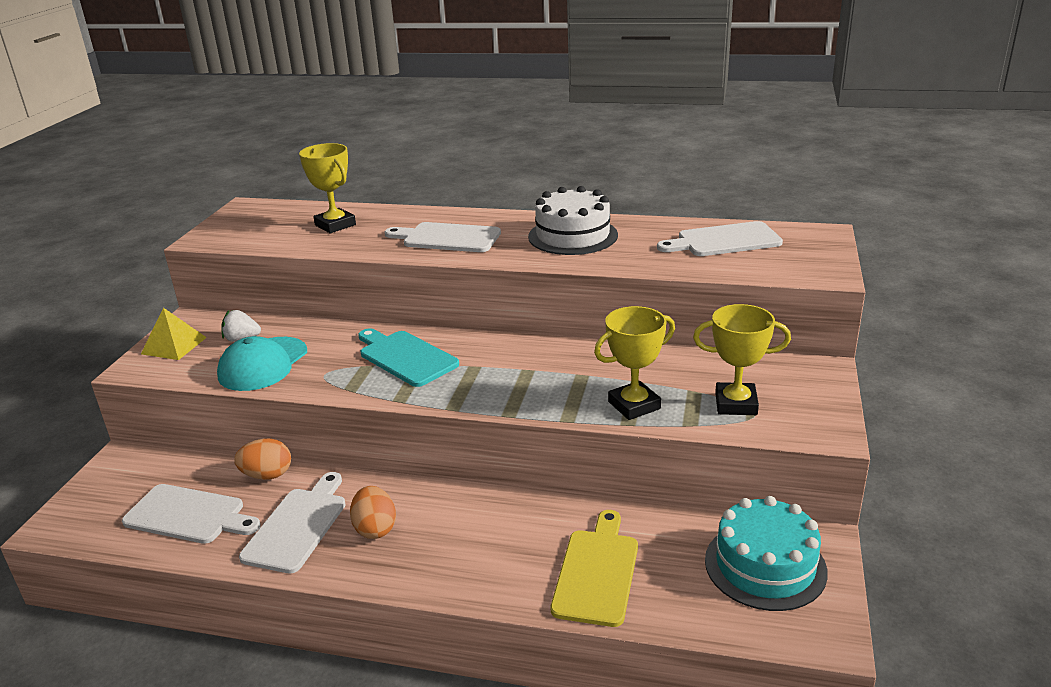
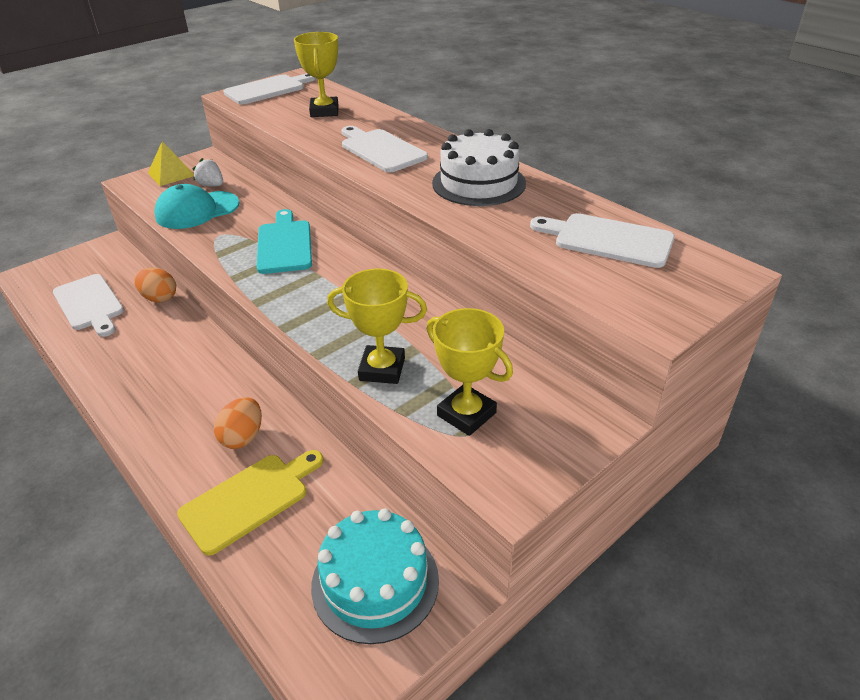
camera: 35 degrees right, 10 degrees up
(298, 526) = (130, 345): white cutting board -> white cutting board (268, 89)
(375, 528) = (166, 373): orange egg -> orange egg (243, 437)

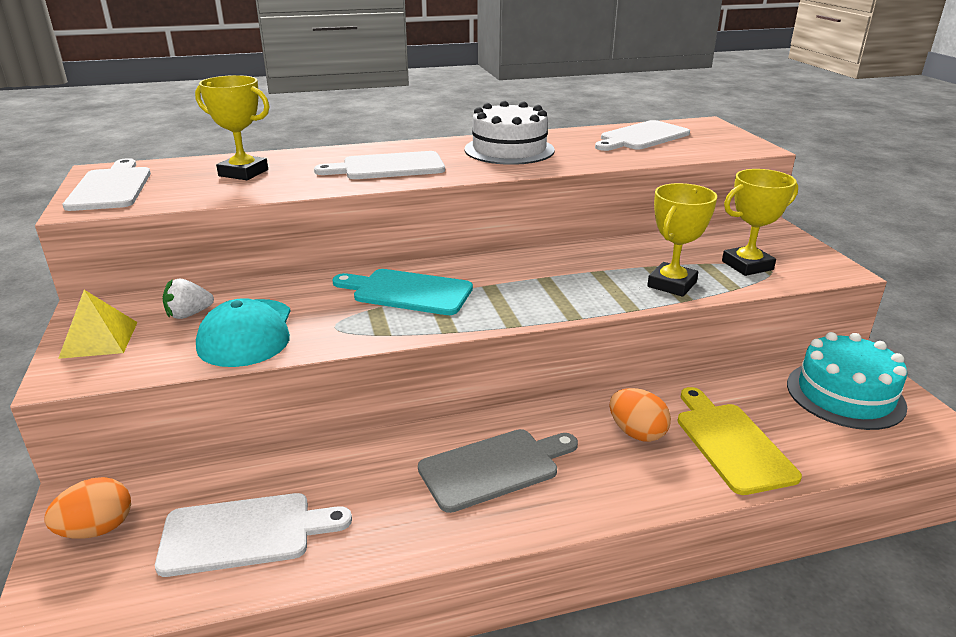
camera: 65 degrees left, 10 degrees down
(159, 298) = (304, 459): orange egg -> orange egg (97, 529)
(174, 375) = (494, 468): none -> grey cutting board

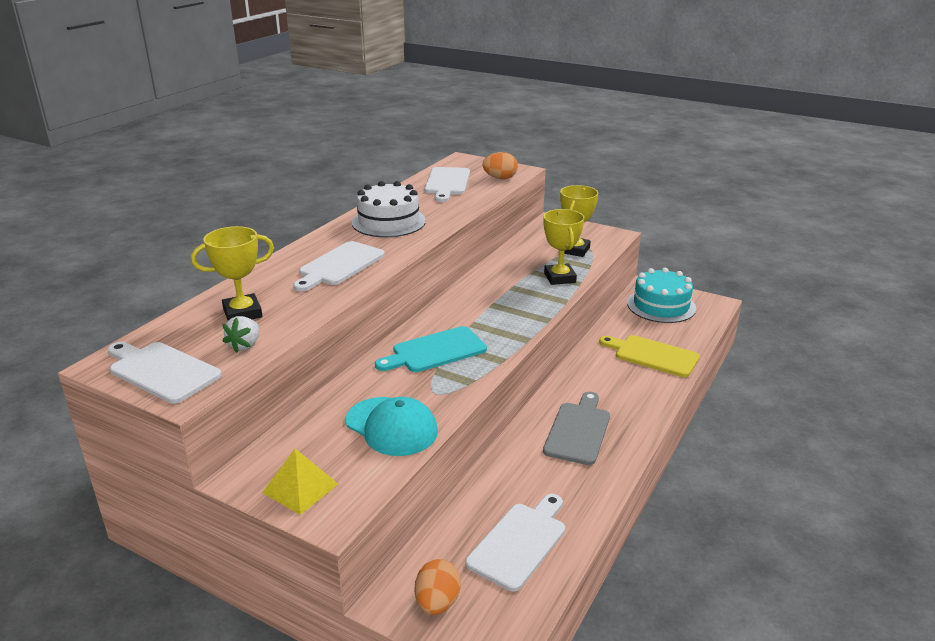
camera: 45 degrees left, 0 degrees up
(189, 314) = (326, 439): white strawberry -> white strawberry (245, 345)
(637, 433) = (610, 374): orange egg -> orange egg (500, 178)

